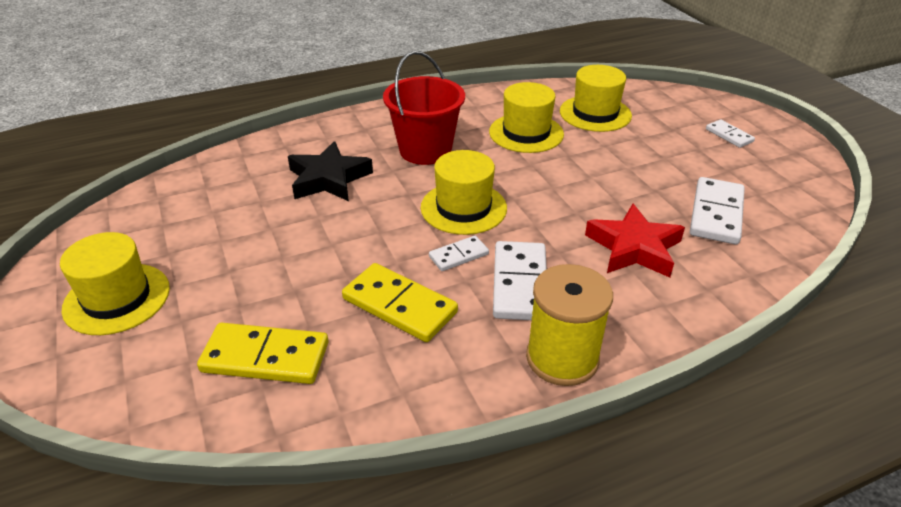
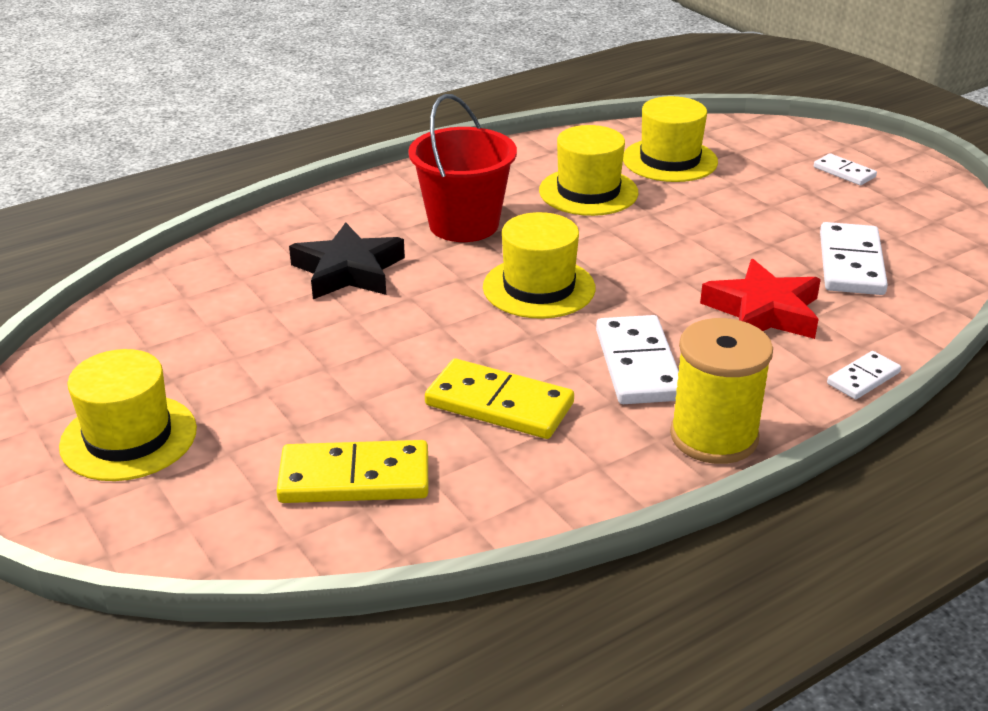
camera: 10 degrees left, 5 degrees down
(459, 255) = (552, 342): white domino -> white domino (863, 378)

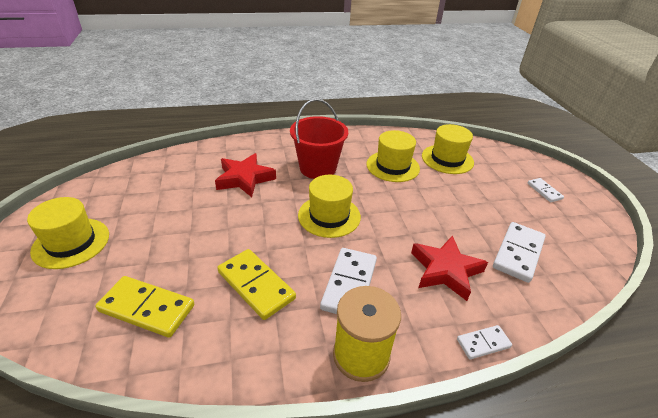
camera: 20 degrees right, 5 degrees up
(348, 271) = (244, 179): black star -> red star

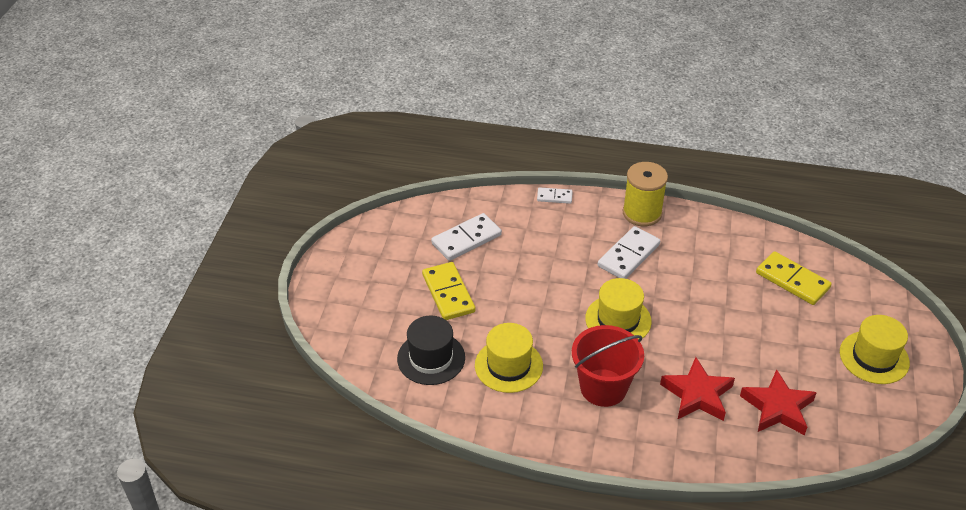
camera: 155 degrees left, 5 degrees up
(256, 285) = (705, 275): yellow domino -> yellow domino (448, 293)
(445, 270) = (542, 244): red star -> red star (777, 408)
(447, 159) = (431, 358): yellow hat -> black hat
(544, 191) = (366, 286): white domino -> none

